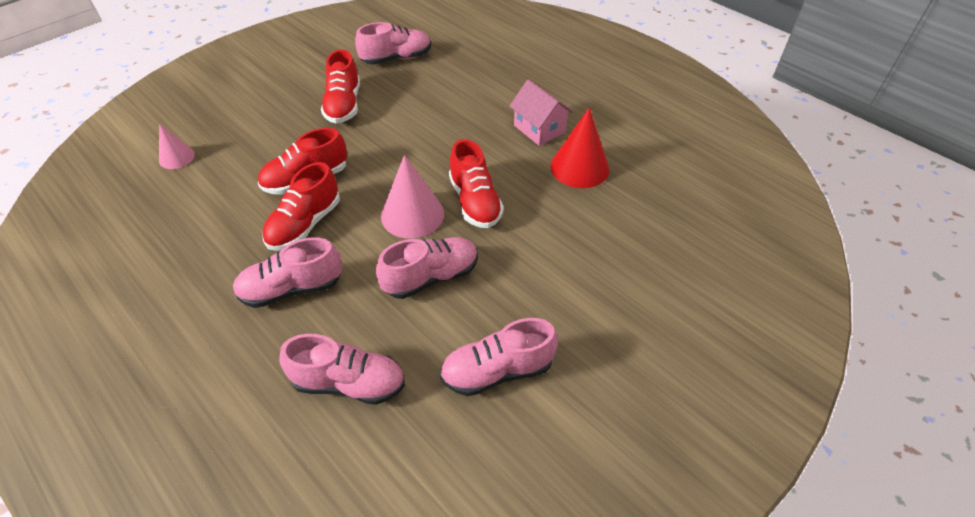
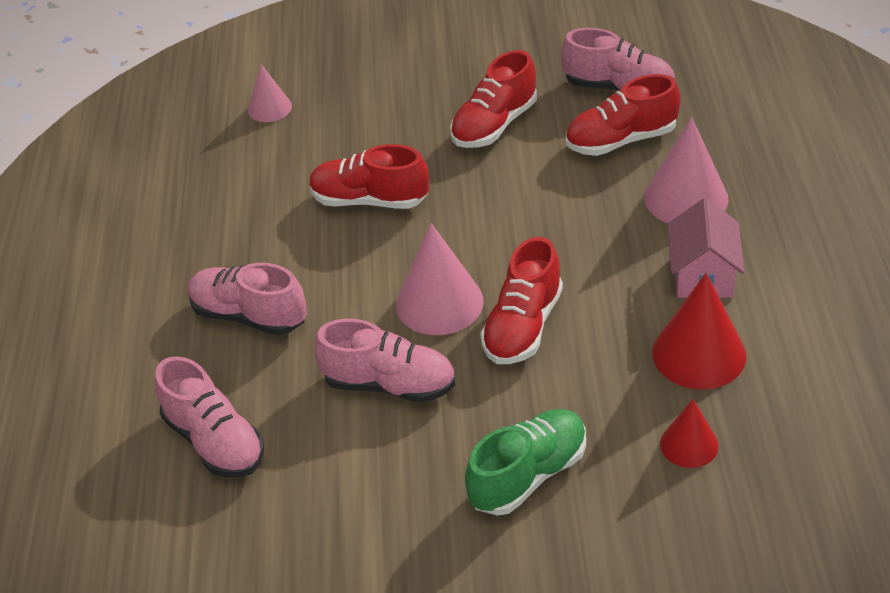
camera: 45 degrees right, 5 degrees down
(305, 225) = (322, 253): red shoe -> red shoe (621, 140)
(490, 96) = (686, 198): none -> pink cone
(497, 371) = (356, 522): pink shoe -> none
(564, 279) = (528, 475): none -> green shoe
(624, 214) = (689, 444): none -> red cone

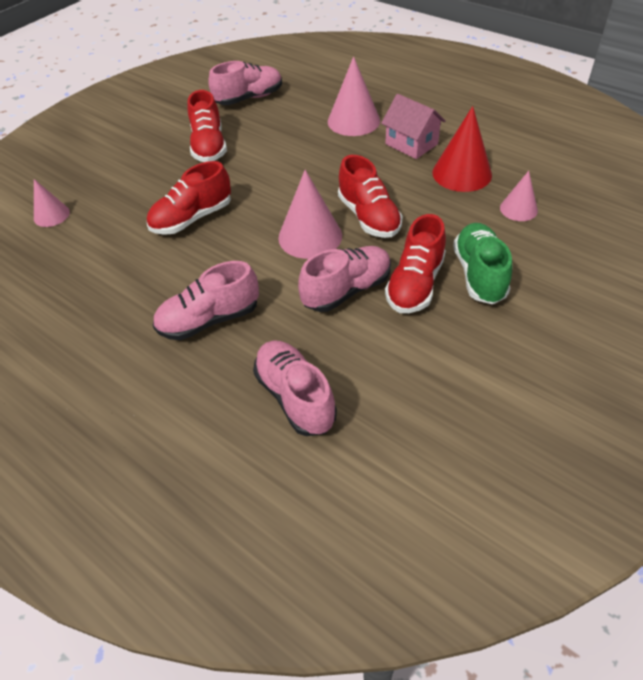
camera: 50 degrees left, 5 degrees up
(215, 441) = (295, 397): pink shoe -> pink shoe turned 120 degrees counterclockwise
(621, 140) = (285, 117): red shoe -> red shoe (415, 284)
(689, 444) = (518, 209): red cone -> pink cone

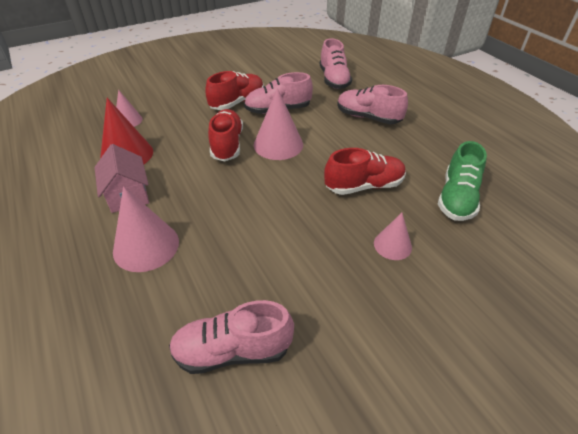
camera: 160 degrees left, 5 degrees down
(51, 215) = (505, 233): pink cone -> pink cone (392, 245)
(209, 146) = (323, 269): red shoe -> none
(209, 320) = (368, 117): pink shoe -> pink shoe turned 150 degrees counterclockwise
(479, 274) = (198, 97): green shoe -> green shoe (457, 198)

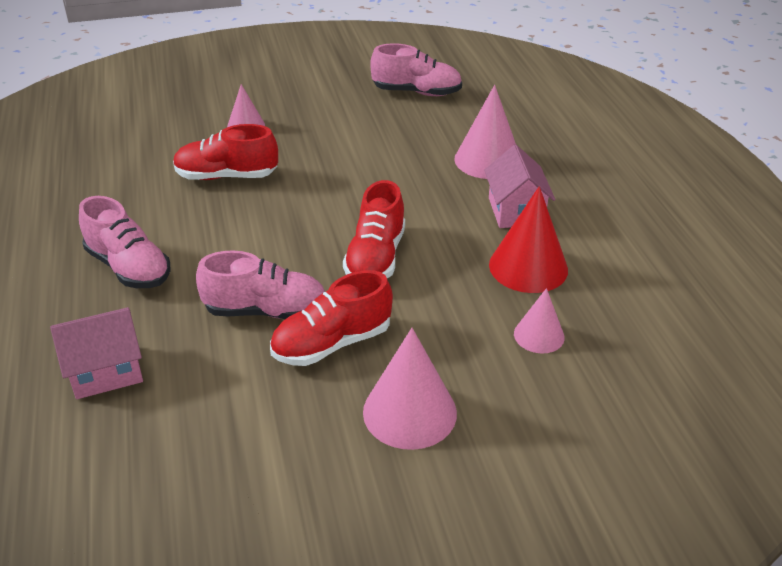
camera: 165 degrees left, 5 degrees down
(278, 144) = (300, 245): pink cone -> pink cone (409, 412)
(334, 80) = (106, 371): pink shoe -> pink house
(457, 198) = (138, 149): green shoe -> none

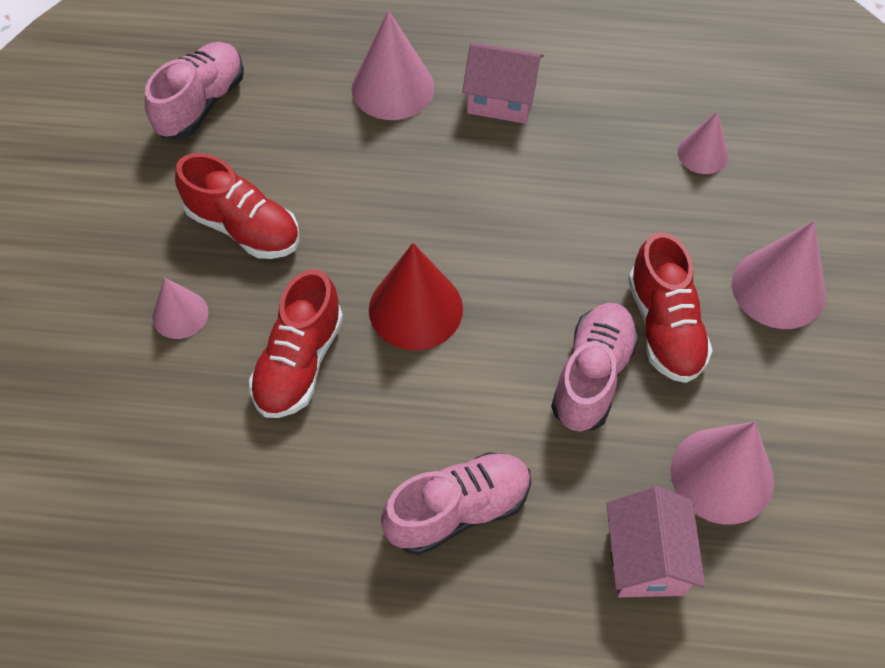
camera: 70 degrees left, 20 degrees up
(194, 404) = (722, 475): none -> pink cone
(376, 258) = (536, 248): red shoe -> red shoe (244, 227)
(528, 267) = (599, 124): red cone -> red cone (415, 309)

